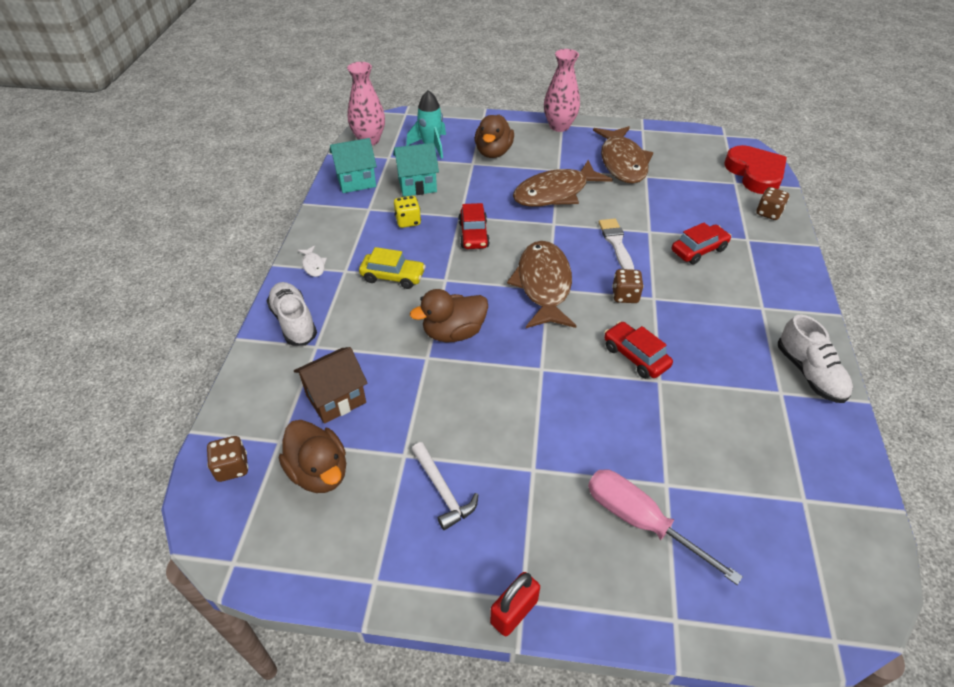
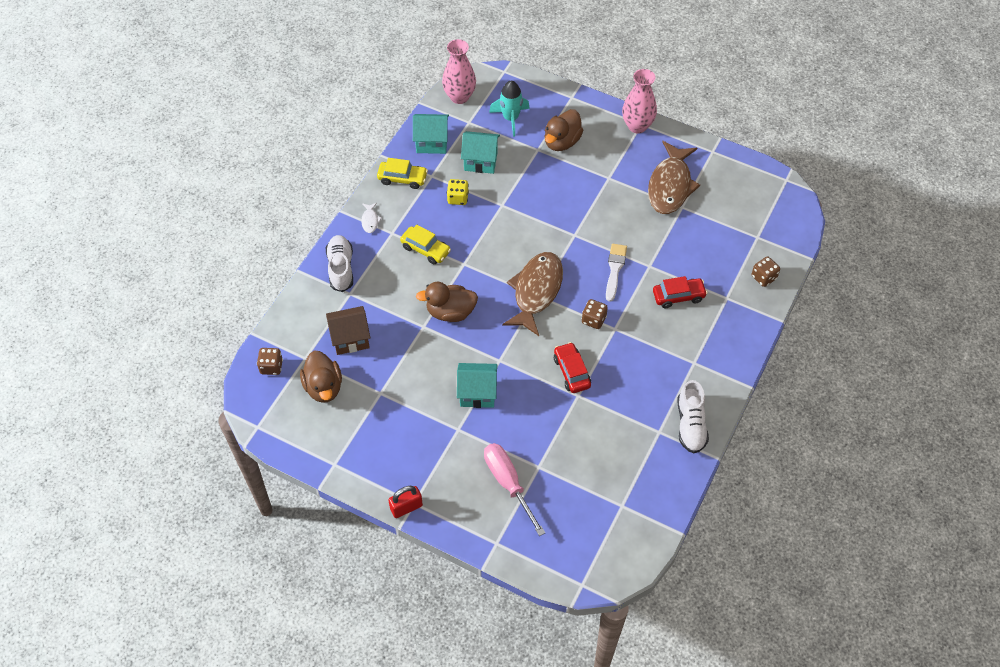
camera: 20 degrees right, 10 degrees up
(336, 218) = (402, 178): none -> yellow car
(442, 490) = (395, 424): white hammer -> none
(473, 235) = (504, 227): red car -> none
(535, 415) = (477, 393): none -> turquoise house
(555, 193) = (593, 203): brown fish -> none
(755, 173) = (782, 232): red heart -> none

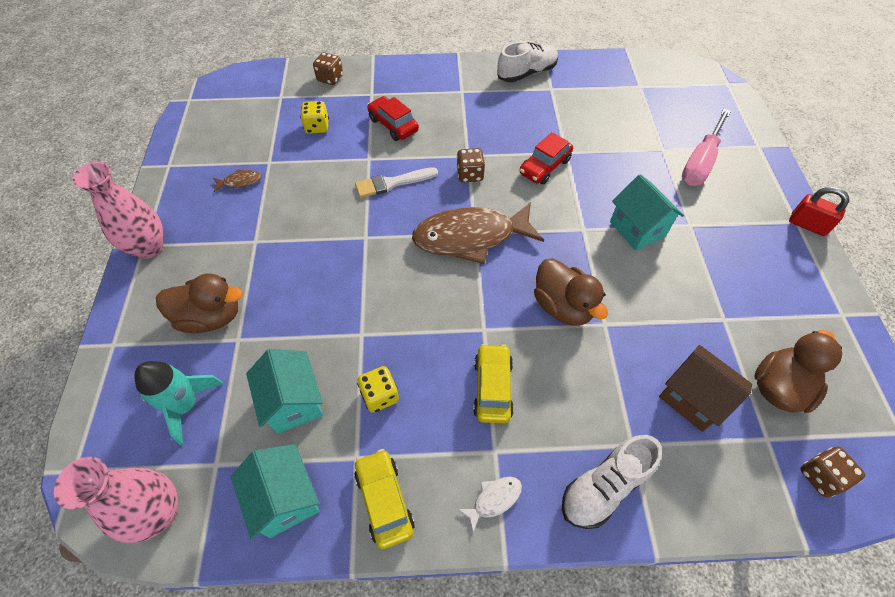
camera: 120 degrees left, 0 degrees up
(670, 185) = (240, 182): brown fish -> brown fish, size x0.40
(704, 247) = (317, 127): none -> yellow dice

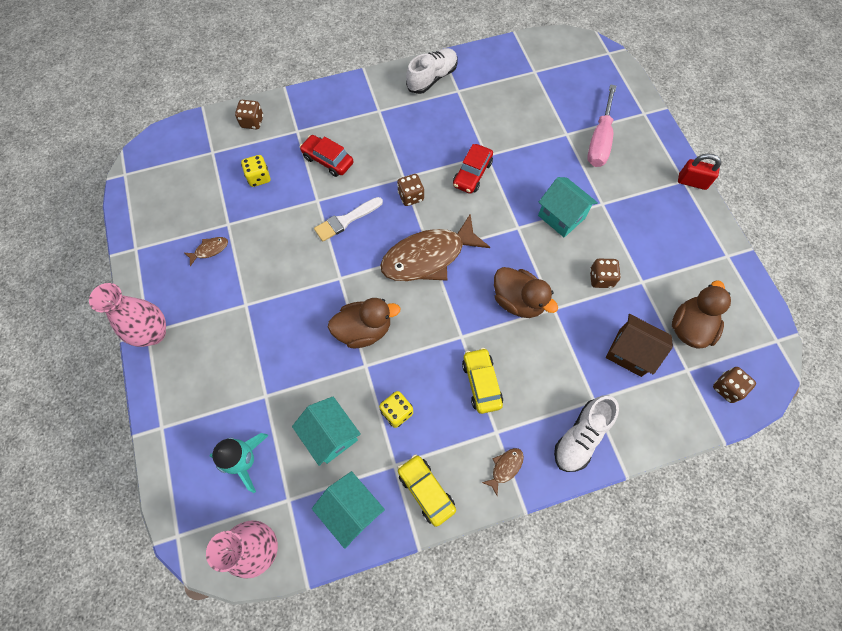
camera: 15 degrees left, 10 degrees up
(211, 317) = (235, 382): brown duck -> brown duck (364, 330)
(494, 499) = (505, 468): white fish -> brown fish
(671, 304) = (601, 278): none -> brown dice

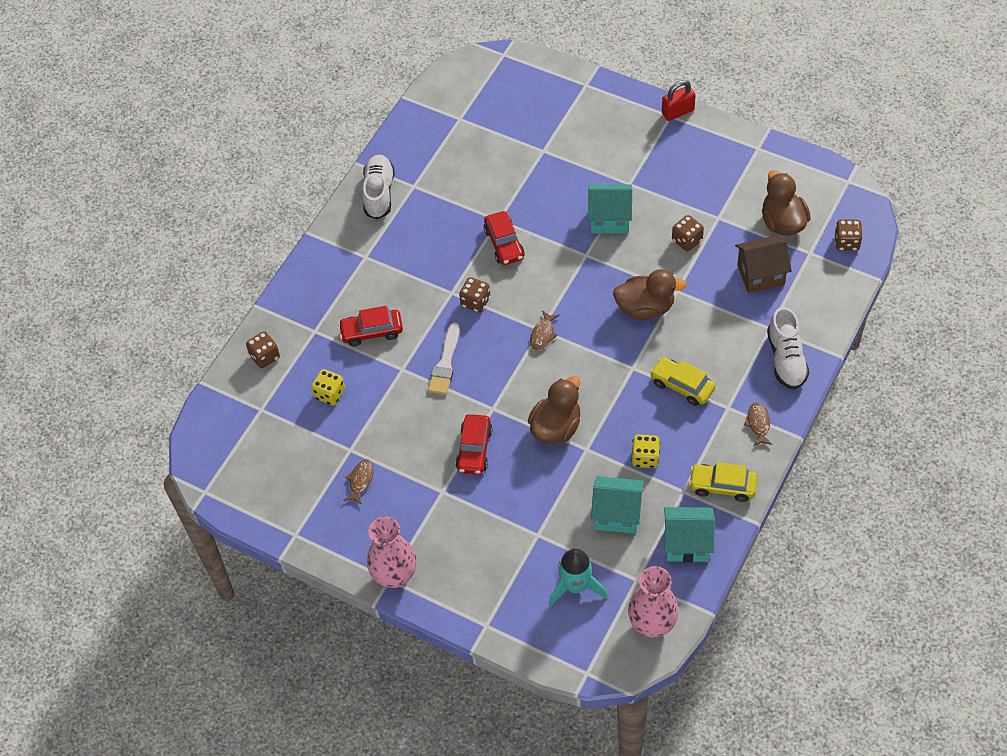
camera: 40 degrees left, 10 degrees down
(297, 295) = (474, 449): none -> red car
(428, 257) = (543, 334): brown fish -> brown fish, size x0.40
(599, 140) = (574, 135): pink screwdriver -> none

